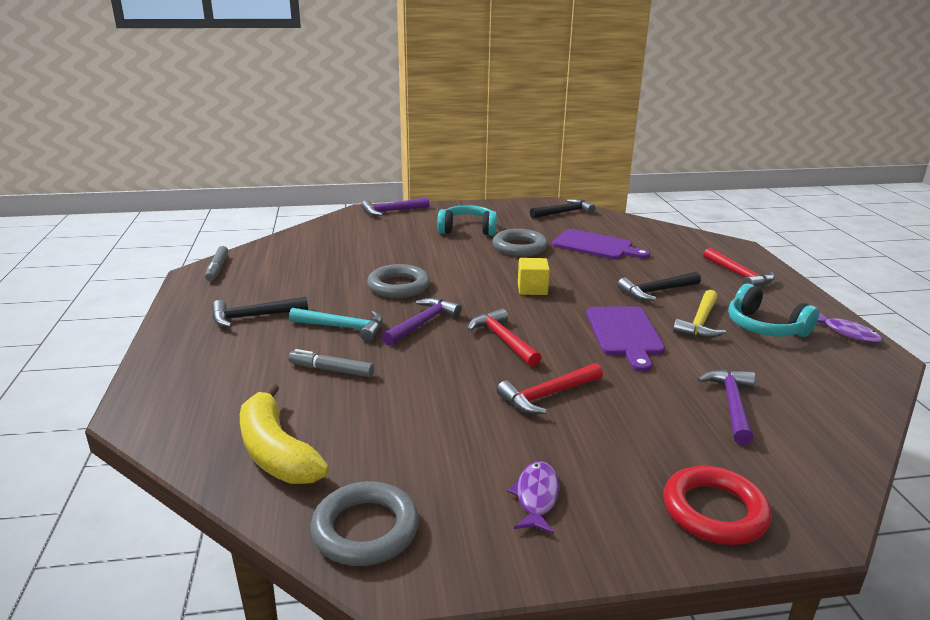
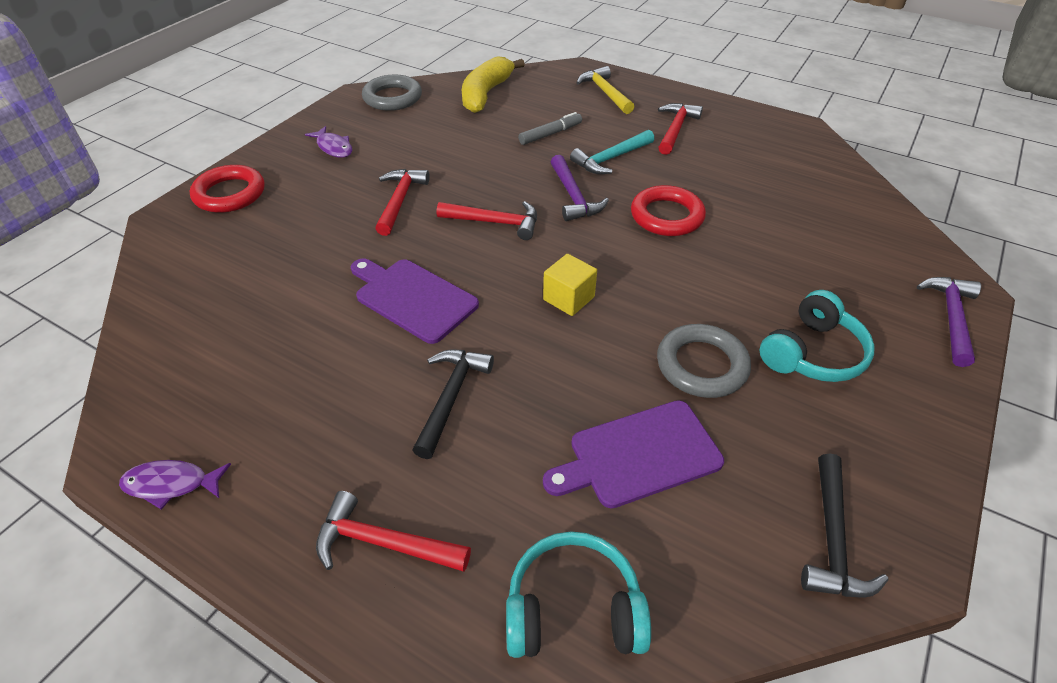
camera: 130 degrees right, 20 degrees up
(217, 268) = (806, 138): grey marker -> none
(253, 316) = (675, 129): black hammer -> red hammer
(276, 452) = (485, 94): yellow banana -> yellow banana turned 75 degrees counterclockwise
(398, 286) = (666, 216): grey ring -> red ring
(700, 322) = (356, 371): yellow hammer -> yellow hammer (605, 93)
(732, 405) = (259, 277): purple hammer -> none
(765, 327) = (281, 417): turquoise headphones -> turquoise headphones (573, 609)

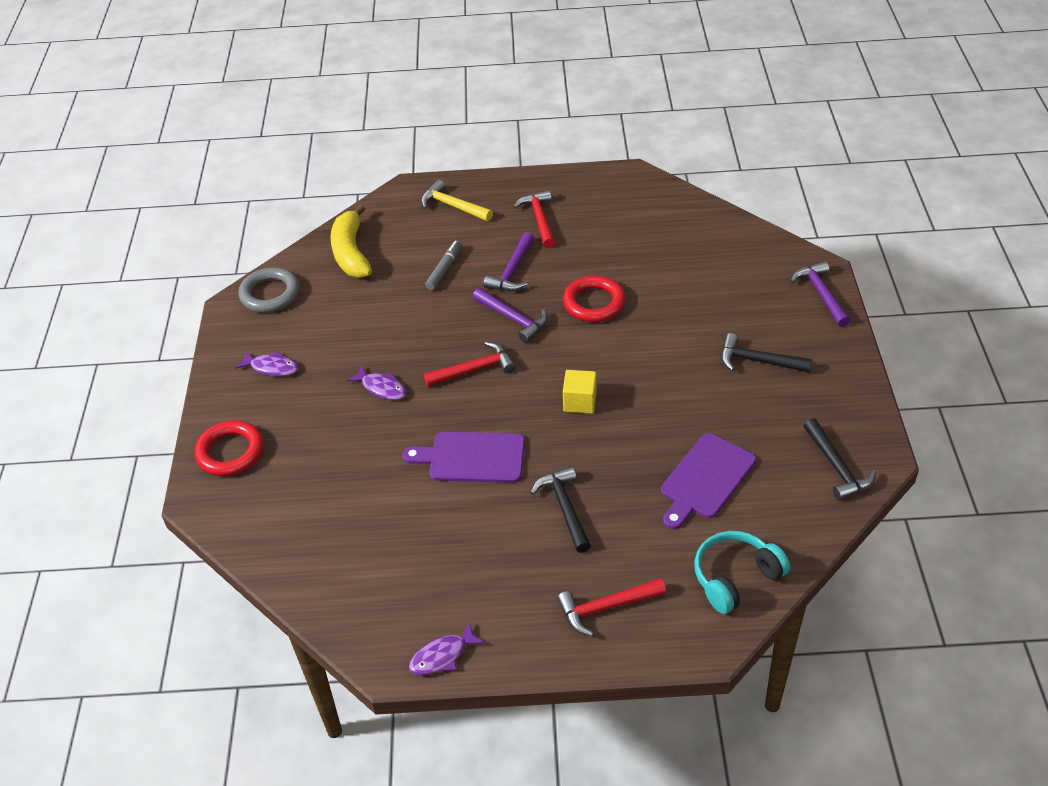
camera: 30 degrees left, 0 degrees up
(400, 201) = (382, 388): red hammer -> purple fish
(611, 159) = (512, 271): turquoise hammer -> purple hammer
(701, 365) = (699, 404): grey ring -> none
(812, 353) = (758, 361): turquoise headphones -> black hammer

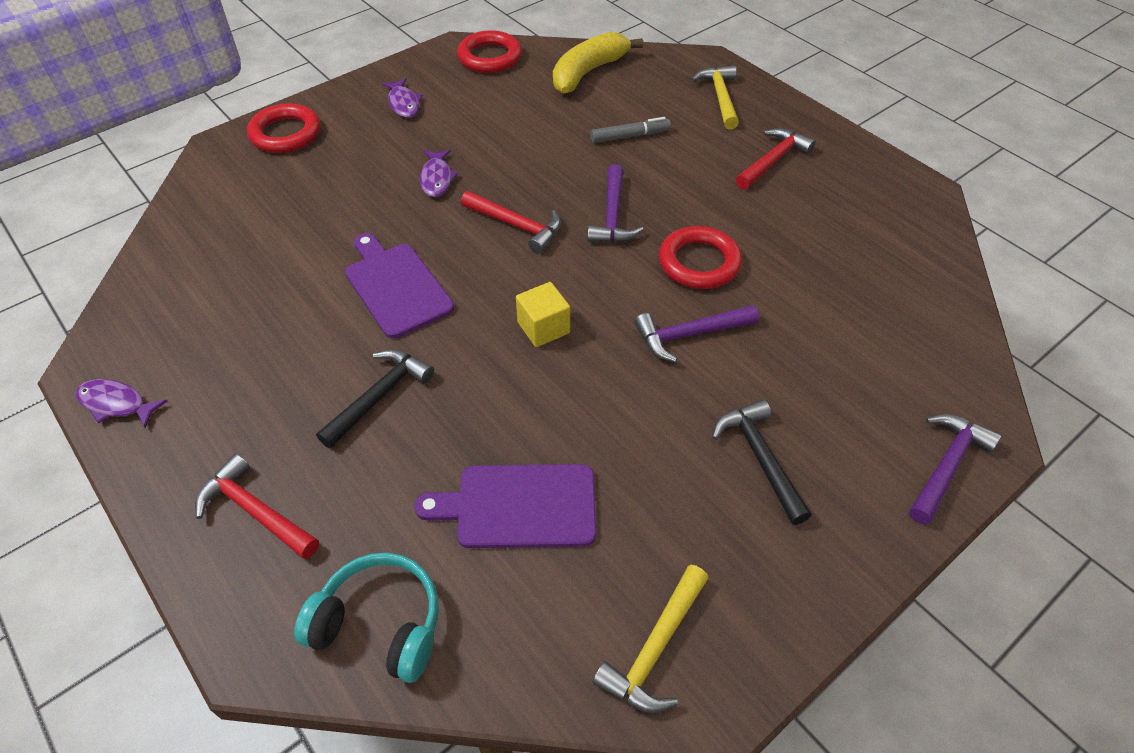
camera: 50 degrees right, 5 degrees up
(270, 294) = (490, 57): grey ring -> red ring
(512, 271) = (678, 180): purple hammer -> purple hammer (689, 335)
(837, 467) = (655, 648): black hammer -> yellow hammer

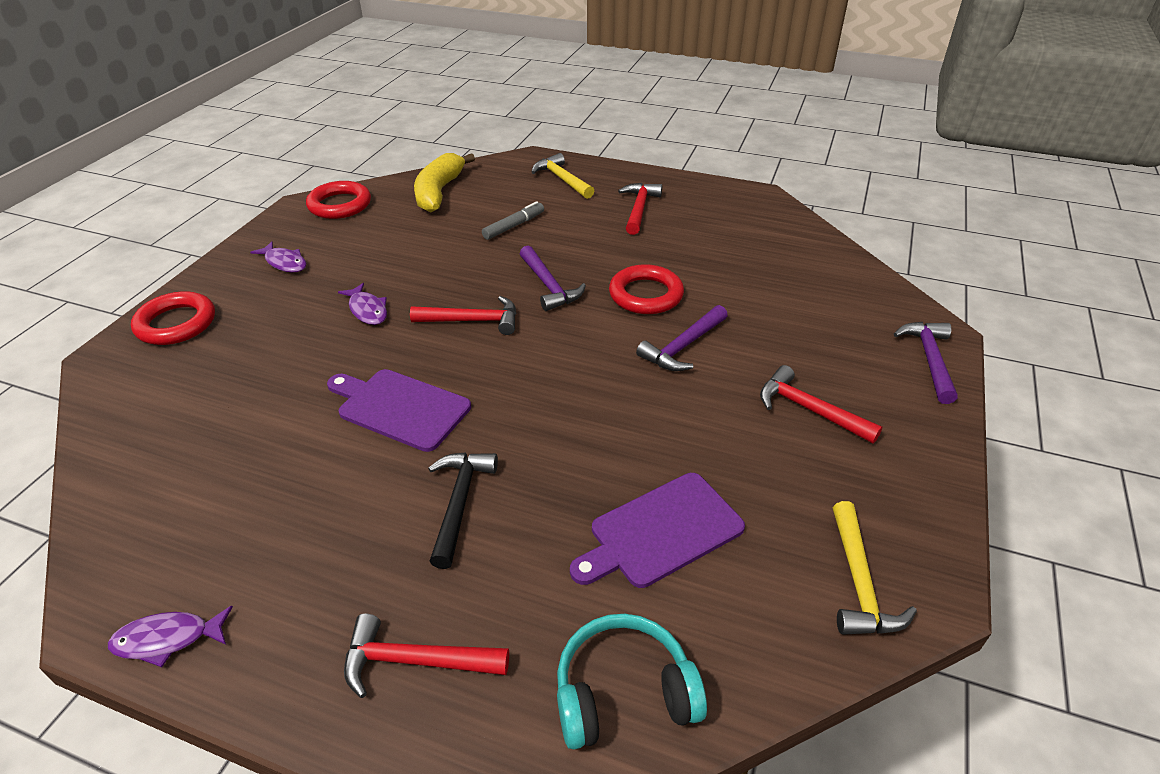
camera: 30 degrees left, 10 degrees down
(543, 327) = (562, 387): yellow cube -> none
(760, 458) = (809, 410): black hammer -> red hammer

